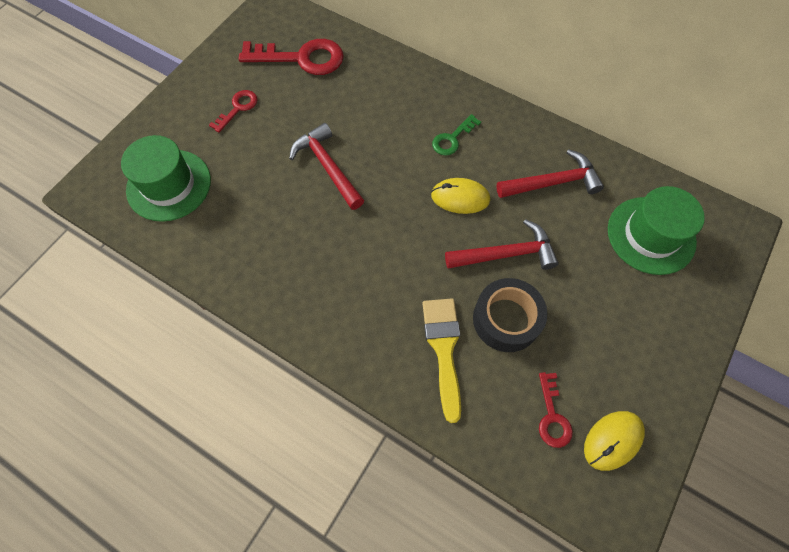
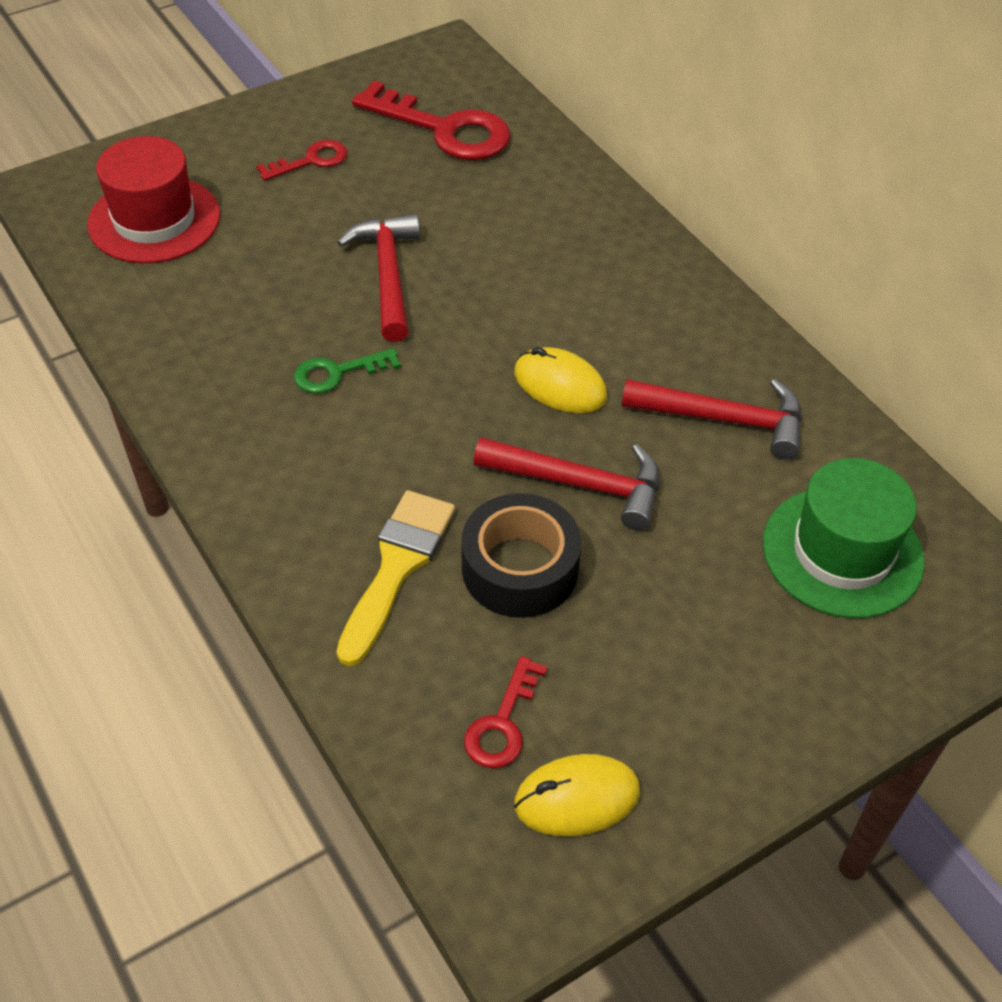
camera: 25 degrees right, 15 degrees down
(169, 185) = (154, 220): green hat -> red hat
(452, 139) = (602, 305): green key -> green key (337, 373)

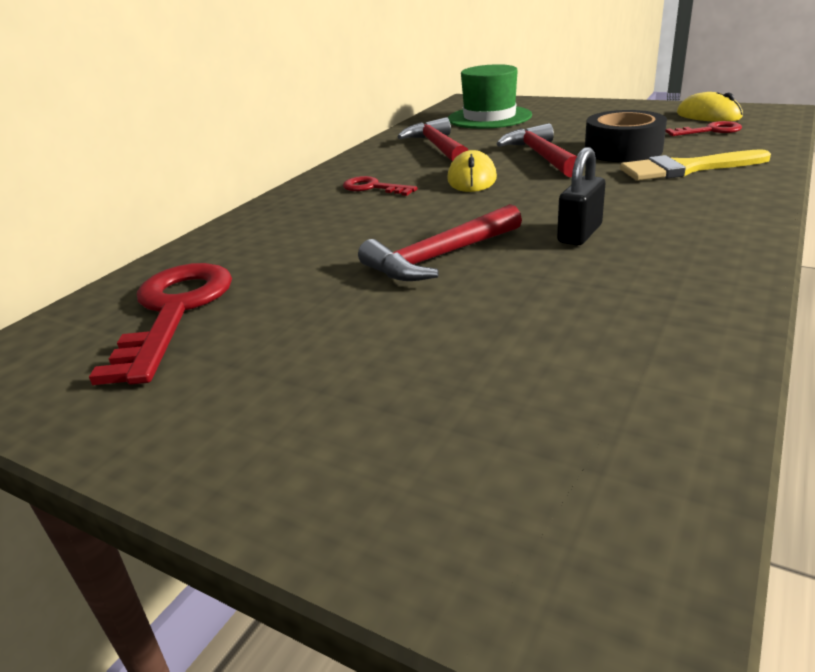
camera: 115 degrees left, 20 degrees down
(154, 220) = (537, 428): red hat -> none
(311, 161) = (295, 366): red key -> red key (373, 188)
(337, 373) = (579, 234): green key -> black padlock

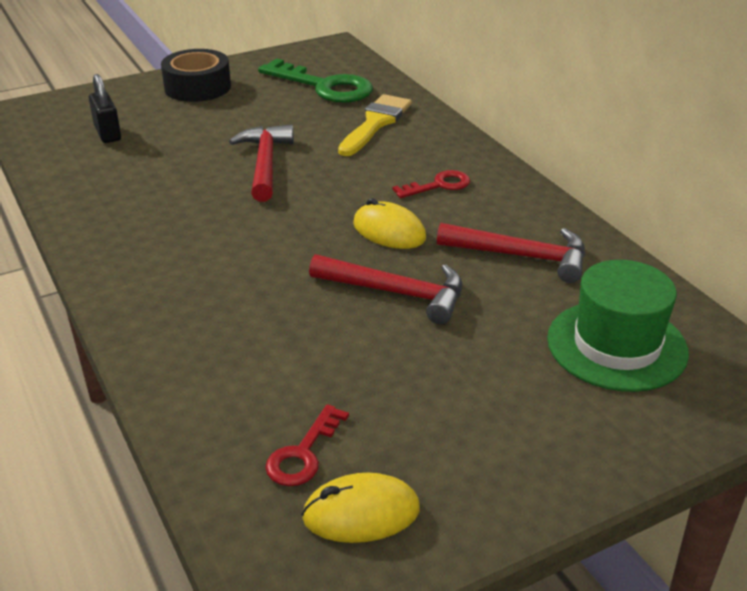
camera: 120 degrees right, 5 degrees up
(174, 311) = (324, 86): red key -> green key
(579, 234) = (212, 218): black padlock -> black padlock (107, 133)
(623, 150) = (337, 346): black tape -> black tape (197, 87)
(686, 169) = (233, 341): yellow brush -> yellow brush (375, 123)

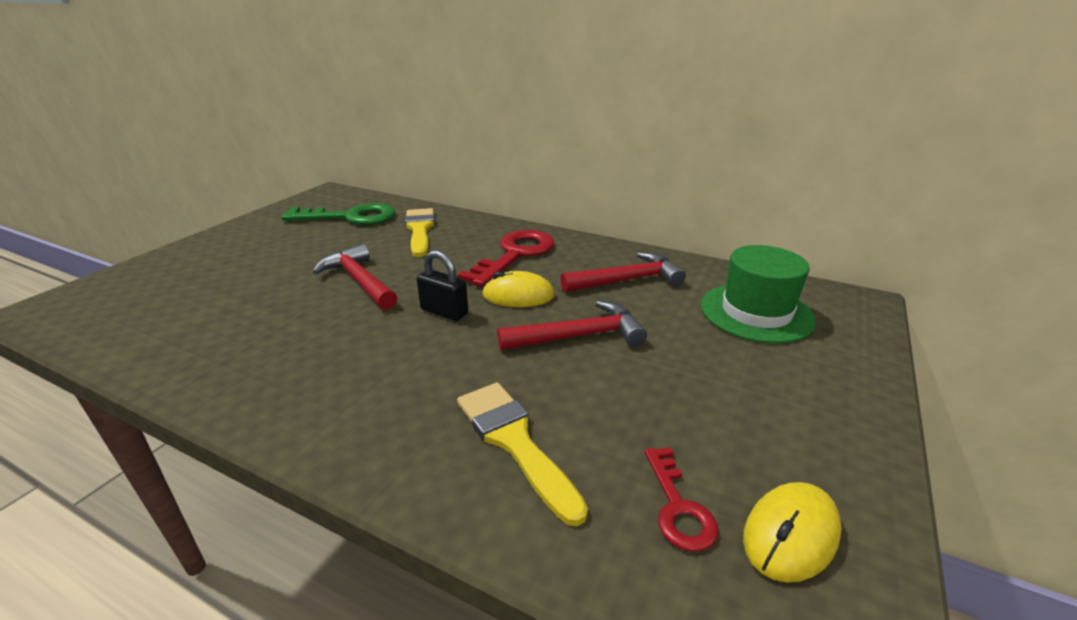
camera: 35 degrees left, 5 degrees down
(107, 133) = (168, 302): black padlock -> black padlock (444, 312)
(197, 87) = (233, 244): black tape -> none
(241, 353) = (514, 441): none -> yellow brush
(438, 185) = (515, 255): red key -> red key, size x1.89

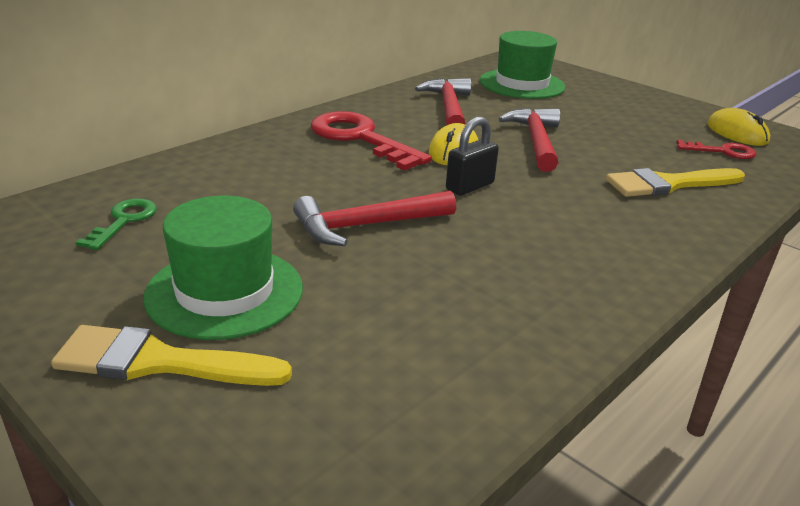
camera: 75 degrees left, 0 degrees up
(270, 256) = (225, 292): none -> green hat
(350, 217) = (124, 221): green key -> green key, size x0.53
(420, 230) = (235, 177): yellow brush -> yellow brush (159, 362)

